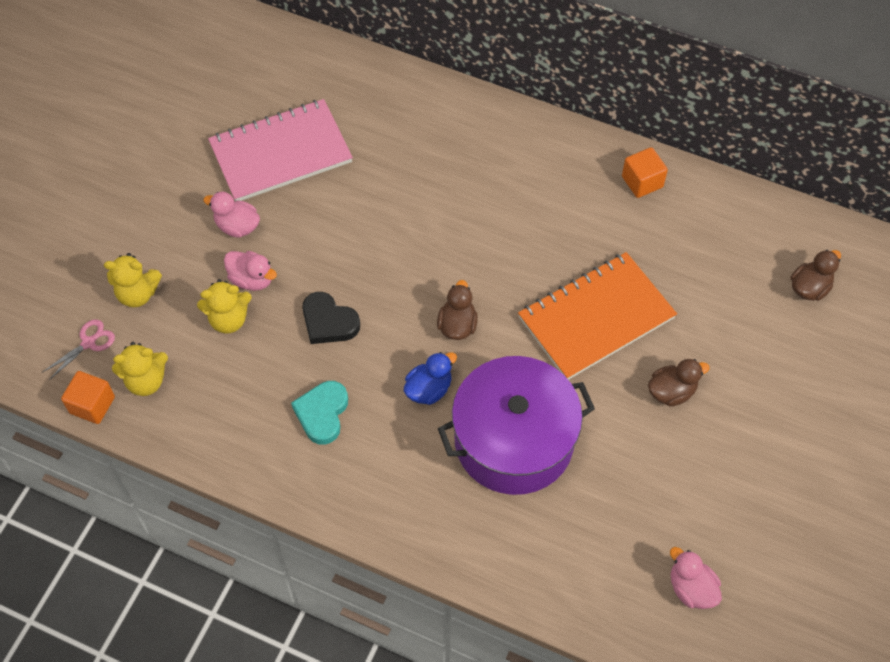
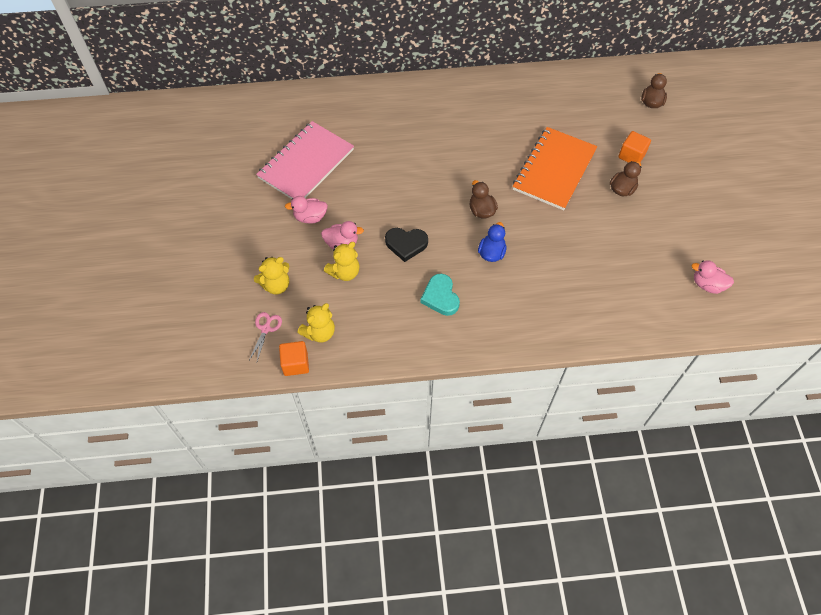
camera: 30 degrees left, 0 degrees up
(514, 440) = (559, 256): purple pot -> none
(642, 182) = (525, 87): orange cube -> orange cube (631, 155)

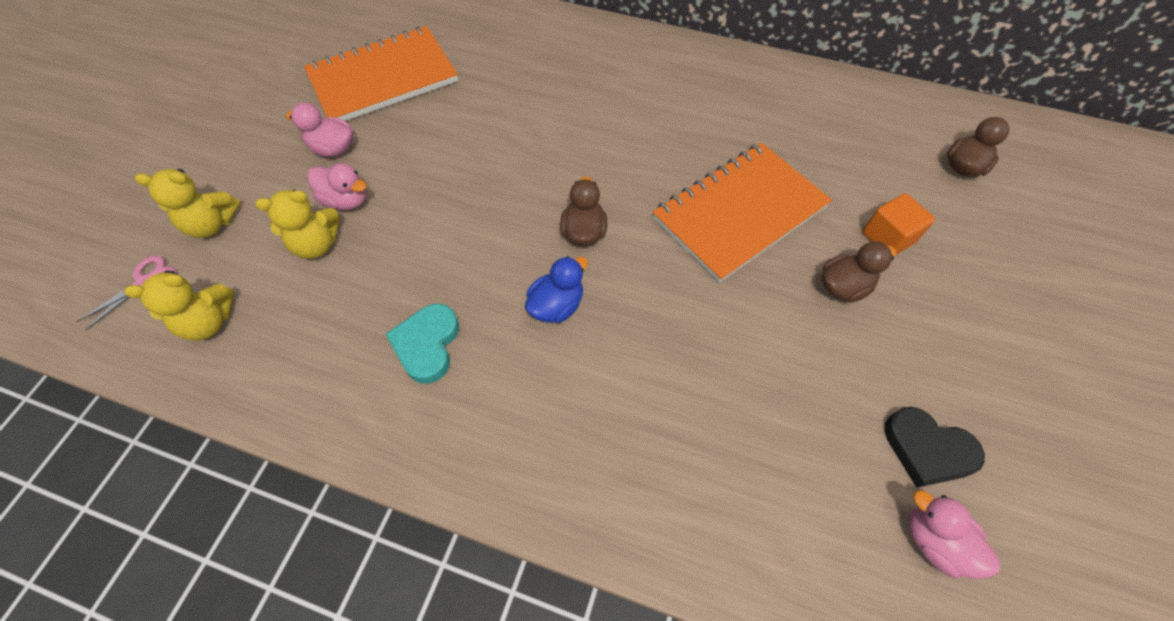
camera: 25 degrees right, 0 degrees up
(295, 364) = (136, 357): orange cube -> none
(306, 164) = (383, 78): pink notebook -> orange notebook
(406, 244) = (434, 239): black heart -> black heart (927, 449)

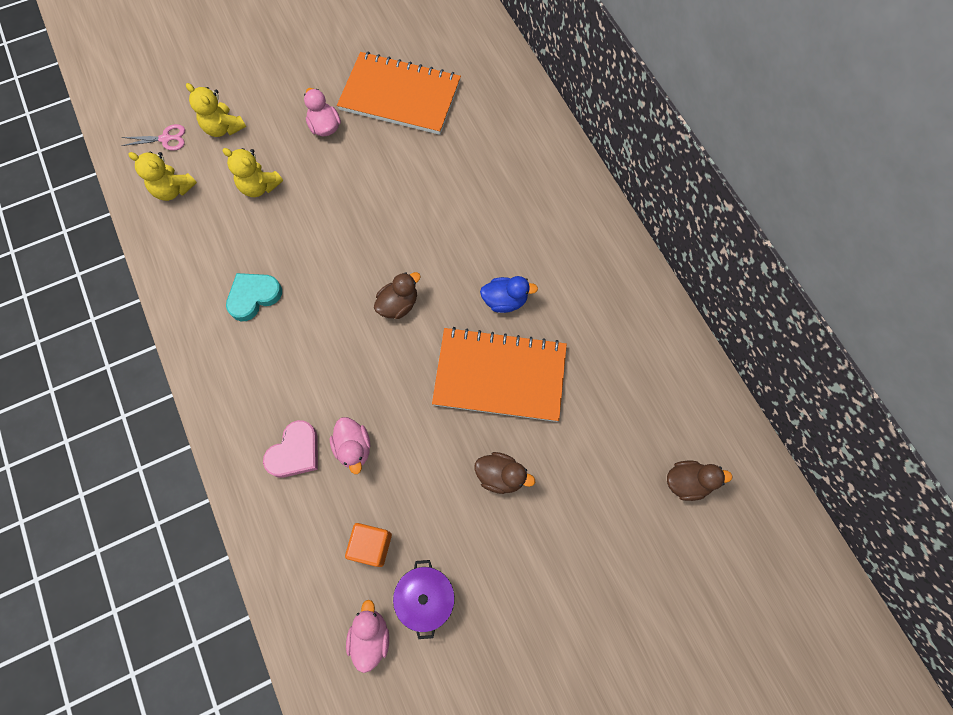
camera: 45 degrees right, 10 degrees up
(346, 200) = (299, 170): pink duck -> pink duck (353, 448)
(556, 305) = (336, 335): blue duck -> blue duck (505, 300)
(648, 447) = (295, 452): none -> pink heart
(888, 237) = (568, 475): orange cube -> orange cube (371, 546)
(927, 449) = (426, 598): black heart -> purple pot

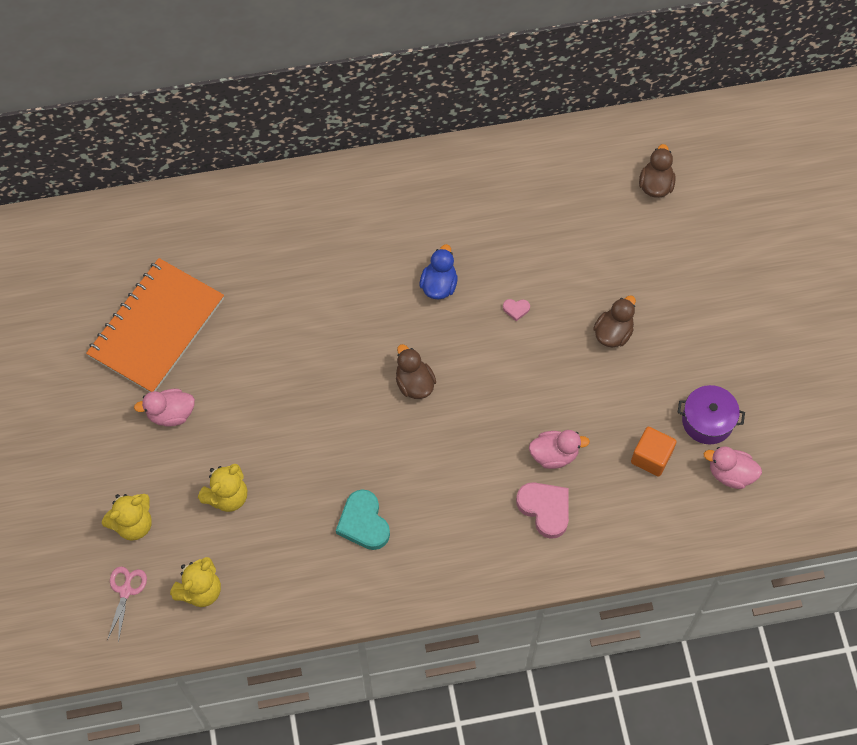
camera: 75 degrees left, 5 degrees down
(500, 376) = (516, 309): orange notebook -> pink heart

